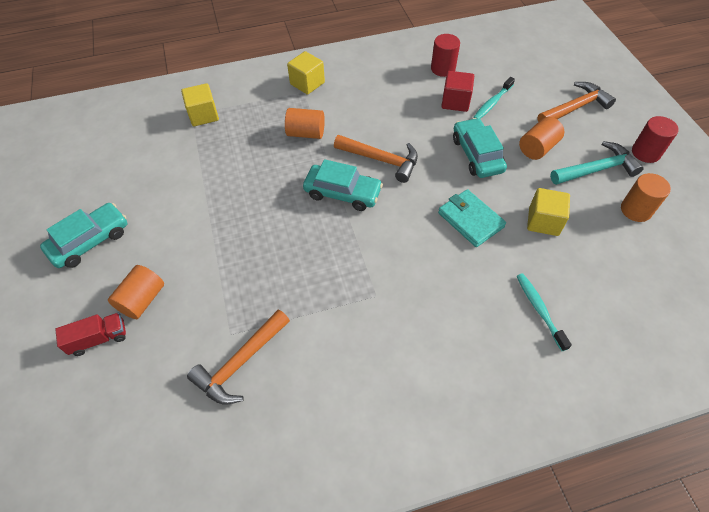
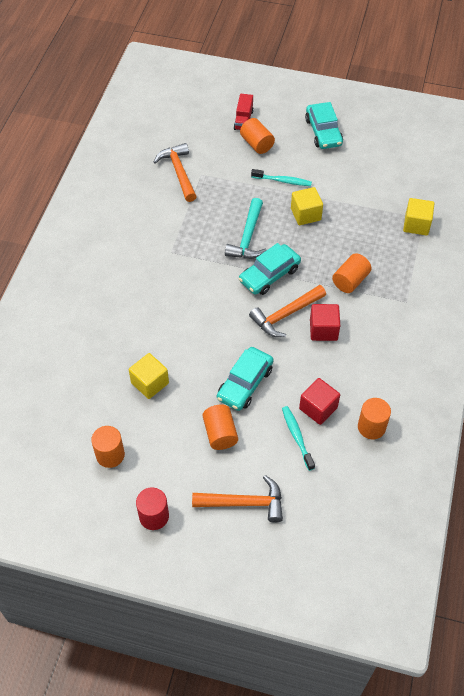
camera: 120 degrees right, 0 degrees up
(307, 83) = (416, 309): yellow cube -> yellow cube (305, 214)
(376, 129) = (323, 330): none -> red cube
(443, 69) = (371, 427): red cylinder -> orange cylinder
(470, 220) = (187, 338): turquoise wallet -> none
(477, 155) = (245, 383): turquoise car -> turquoise car turned 105 degrees clockwise
(539, 310) = (91, 331): turquoise toothbrush -> turquoise toothbrush (283, 181)
(575, 108) = (244, 503): orange hammer -> orange hammer turned 90 degrees counterclockwise
(597, 169) = (166, 460): turquoise hammer -> turquoise hammer (248, 237)

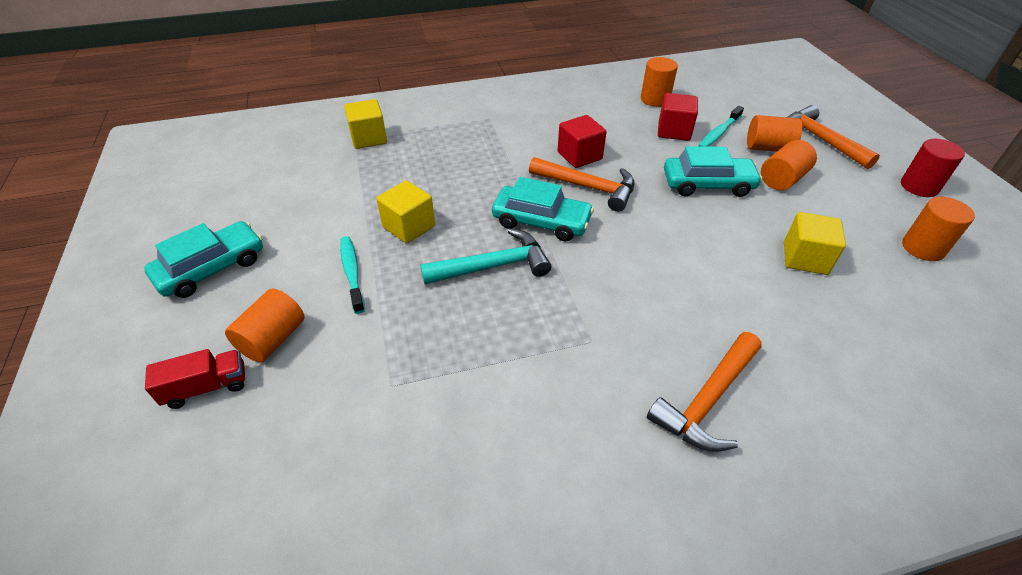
camera: 120 degrees left, 10 degrees down
(179, 172) = (404, 423): orange hammer -> orange hammer (707, 400)
(350, 281) = (493, 158): orange cylinder -> orange cylinder (768, 148)

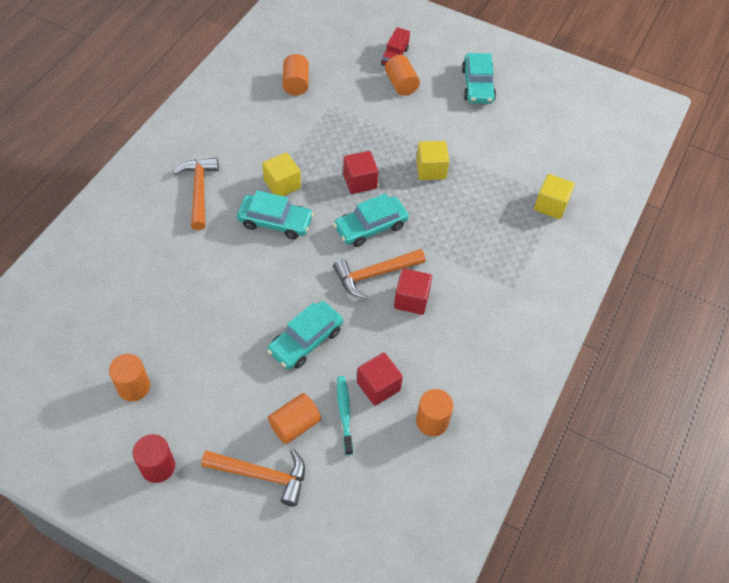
camera: 130 degrees right, 10 degrees up
(352, 273) = (417, 129): turquoise toothbrush -> none
(493, 266) = (360, 181): turquoise hammer -> red cube
(638, 292) = (275, 222): none -> turquoise car
(782, 179) = (260, 390): orange cylinder -> orange cylinder (296, 84)
(805, 258) = (203, 317): yellow cube -> yellow cube (282, 184)

